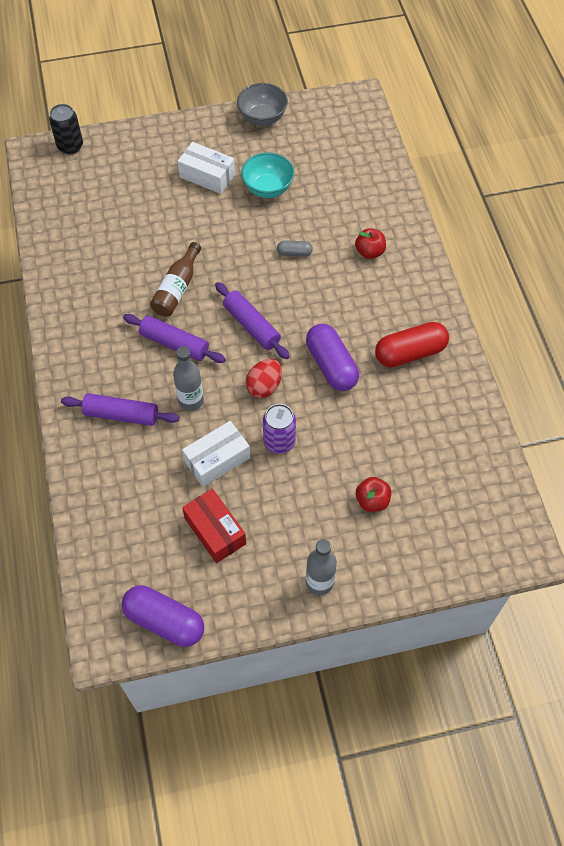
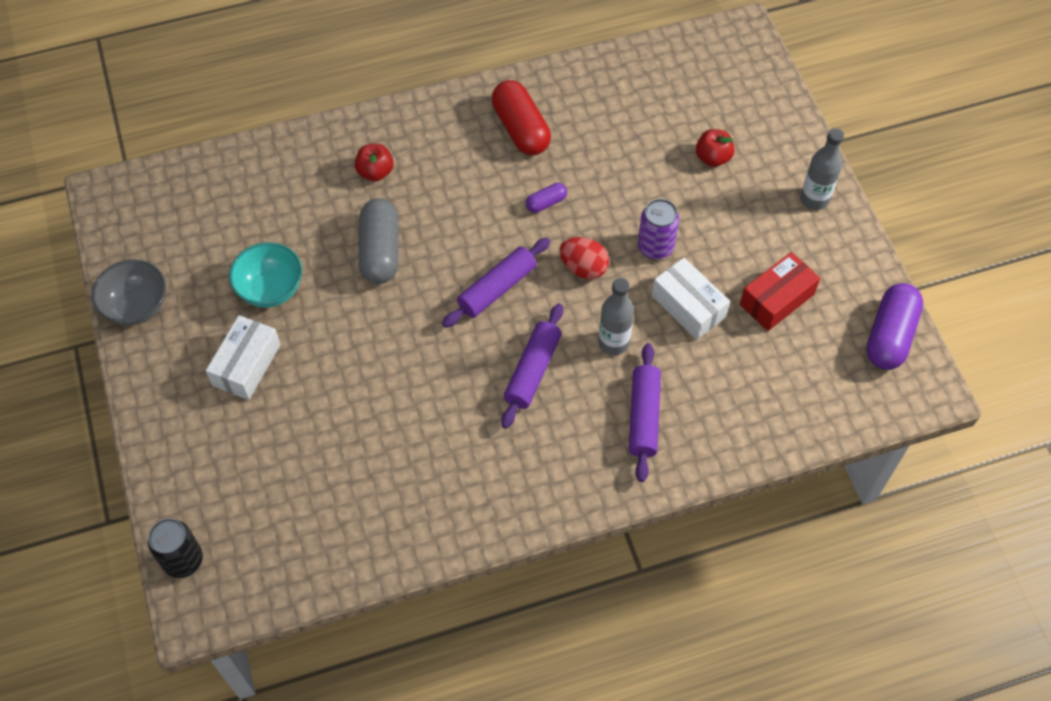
camera: 95 degrees left, 0 degrees up
(177, 288) = (445, 378): brown bottle -> none
(294, 253) = (380, 251): grey capsule -> grey capsule, size x2.02
(331, 365) = (546, 203): purple capsule -> purple capsule, size x0.50

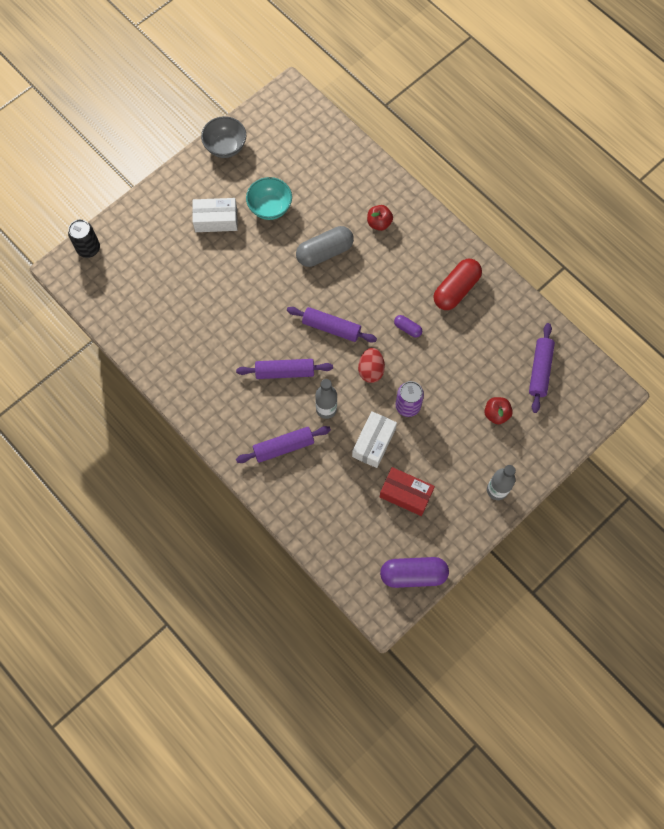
camera: 65 degrees right, 10 degrees up
(677, 90) = (540, 370): none -> purple rolling pin

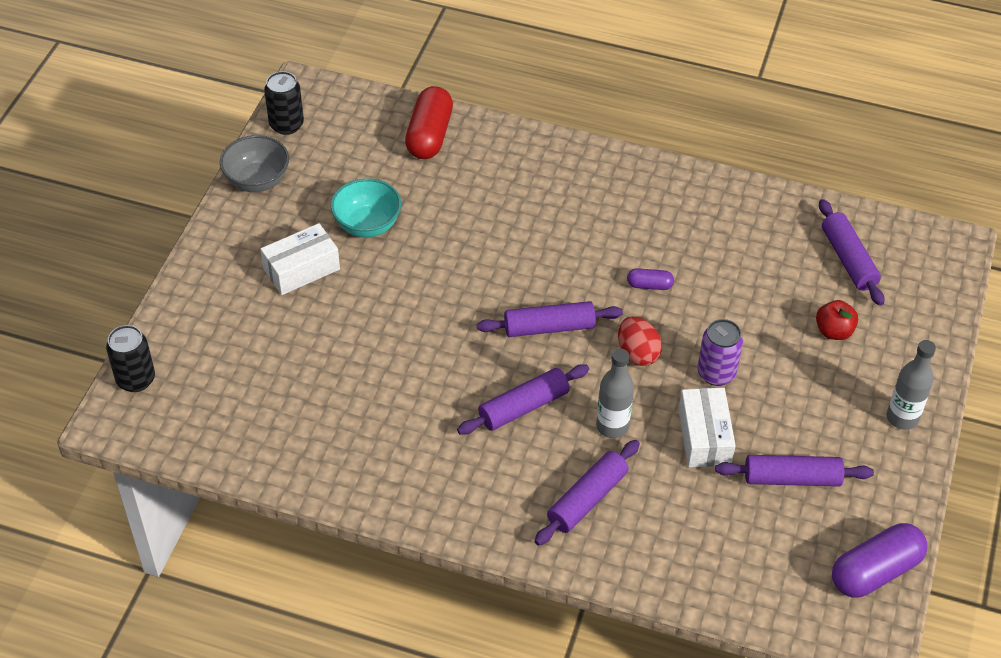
camera: 30 degrees left, 20 degrees down
(264, 114) = (286, 125): none -> black can
(325, 252) = (477, 245): grey capsule -> none
(379, 223) = (525, 184): red apple -> none
(406, 494) = (792, 478): red box -> purple rolling pin
(456, 290) = (678, 216): red capsule -> red capsule (429, 135)

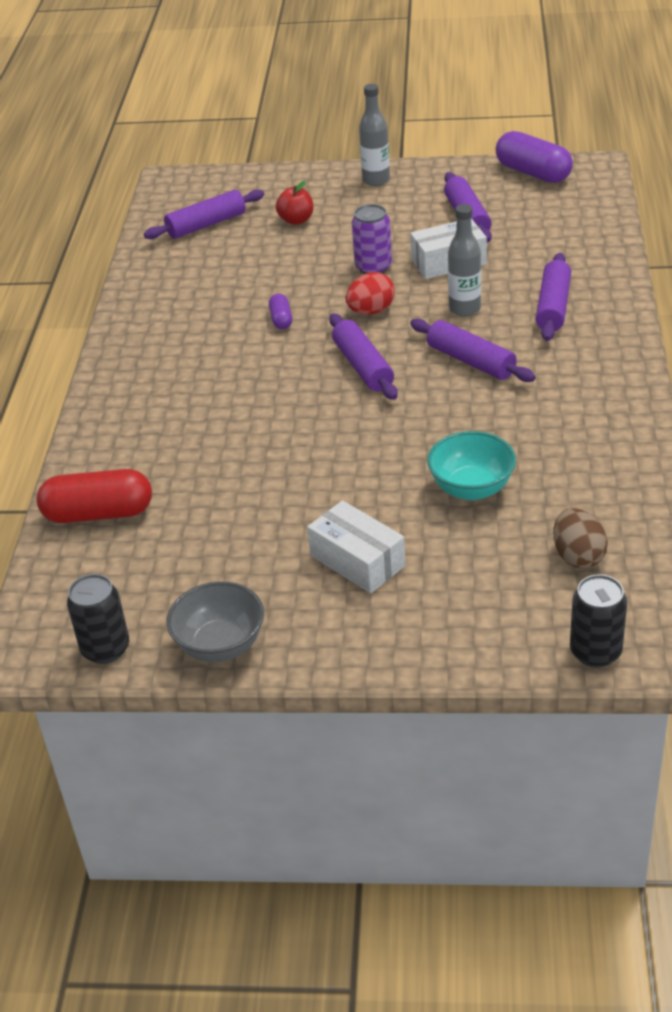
camera: 100 degrees left, 10 degrees down
(235, 402) = (578, 556): none -> brown egg
(367, 225) = (266, 526): turquoise bowl -> turquoise bowl (471, 488)
(587, 499) = (553, 306): purple rolling pin -> purple rolling pin turned 75 degrees clockwise

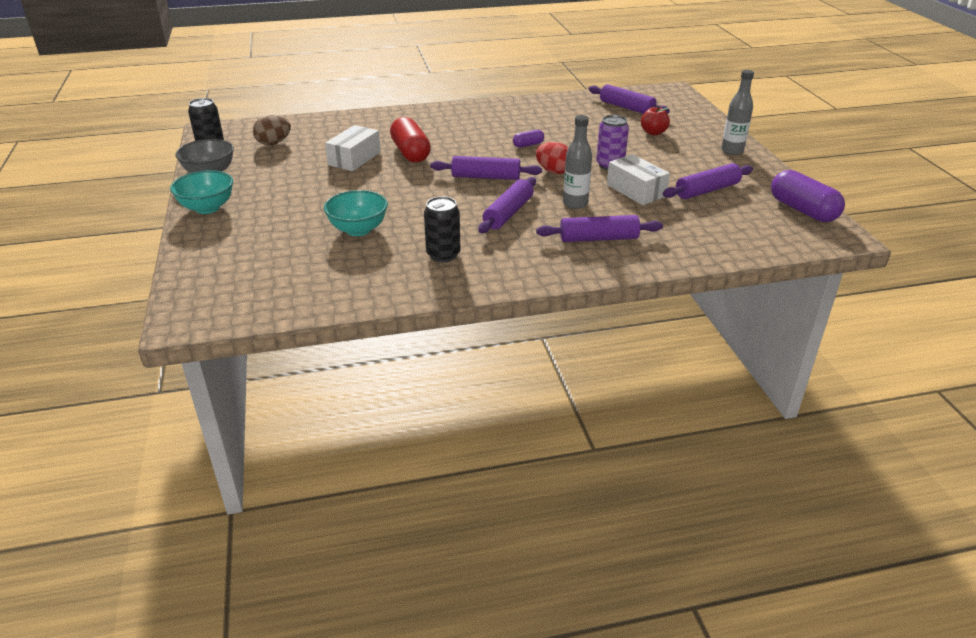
camera: 70 degrees right, 5 degrees down
(99, 513) = (320, 127): red capsule -> red capsule (410, 153)
(348, 643) = (207, 208): none -> turquoise bowl
(357, 561) = (282, 201): white box -> white box (354, 158)
(363, 366) = (486, 177): purple rolling pin -> purple rolling pin turned 45 degrees clockwise
(533, 173) = (803, 210): purple capsule -> purple capsule turned 60 degrees counterclockwise
(578, 556) = (288, 276): brown egg -> brown egg (273, 143)
(595, 652) = (188, 292): black can -> black can (443, 255)

